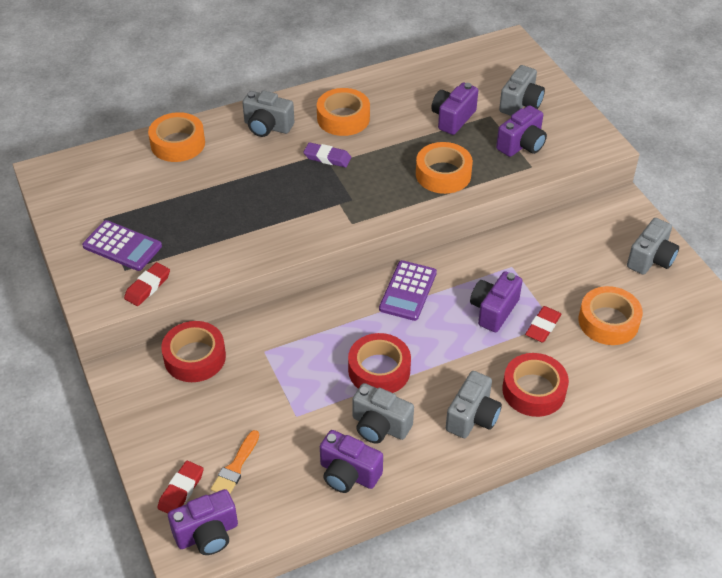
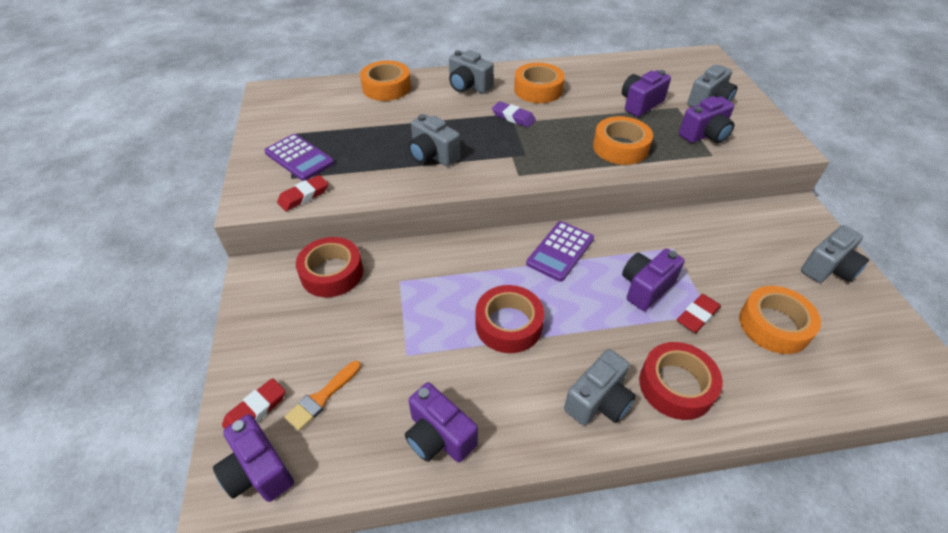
camera: 15 degrees right, 0 degrees up
(207, 534) = (258, 471): purple camera -> purple camera turned 60 degrees clockwise
(380, 426) = (491, 387): grey camera -> grey camera (433, 155)

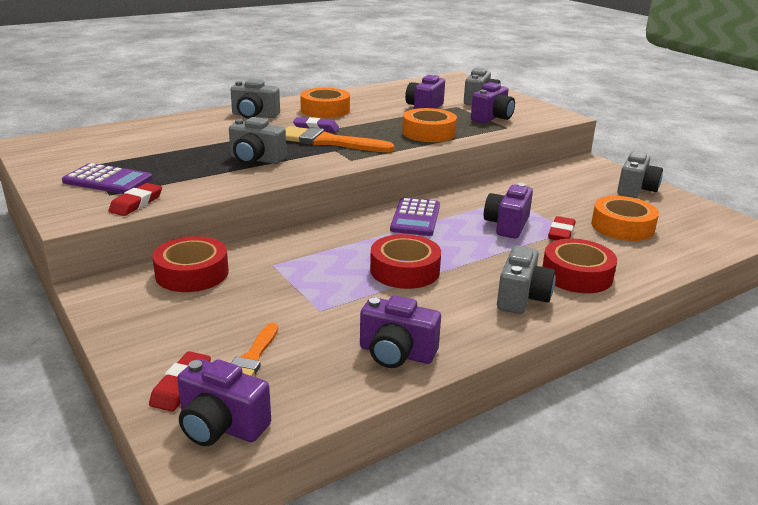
camera: 25 degrees left, 20 degrees down
(386, 87) = (167, 125): orange tape -> none
(513, 142) = (329, 142): none -> orange brush

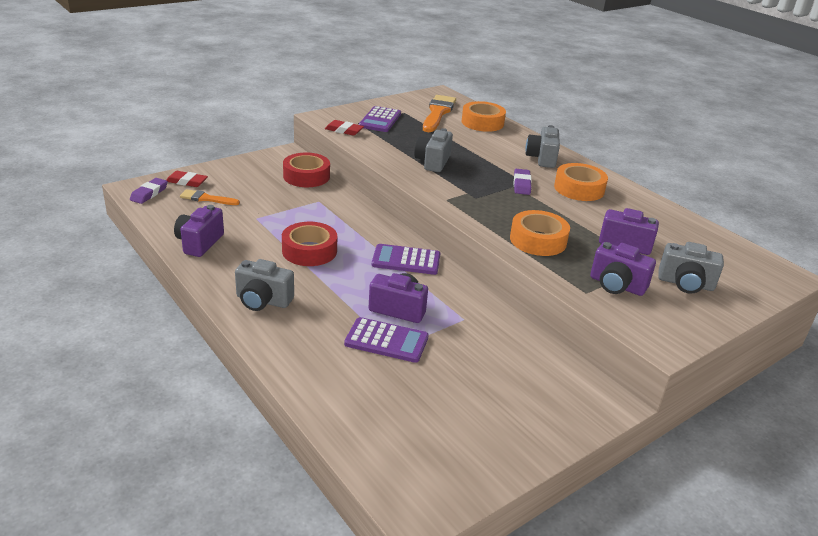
camera: 85 degrees right, 5 degrees up
(221, 426) = (149, 193): purple camera -> purple eraser
(329, 142) = (487, 190): orange brush -> orange brush (438, 113)
(561, 233) = (386, 341): red eraser -> purple calculator
(577, 275) = (300, 336): red tape -> none
(622, 226) = (409, 388): orange tape -> orange tape (482, 122)
(636, 190) = (525, 426): grey camera -> none

